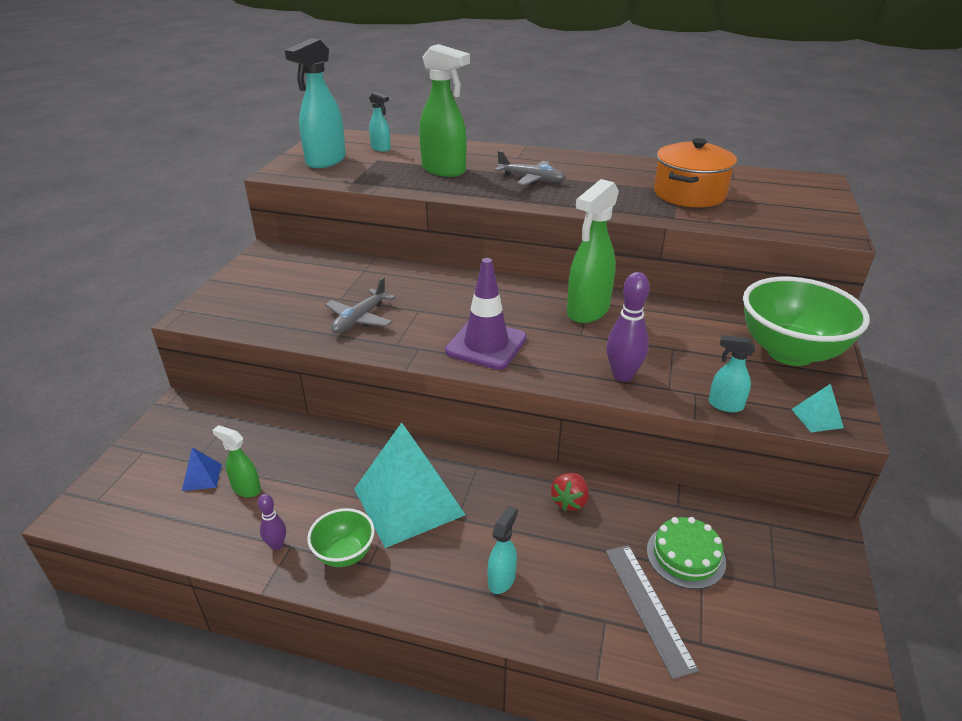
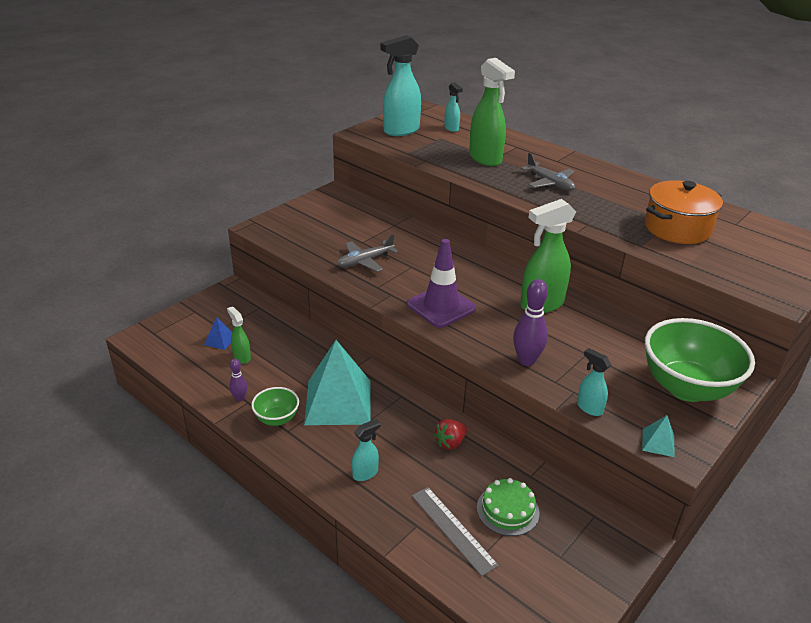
camera: 25 degrees right, 0 degrees up
(648, 607) = (453, 529): grey ruler -> grey ruler turned 45 degrees counterclockwise

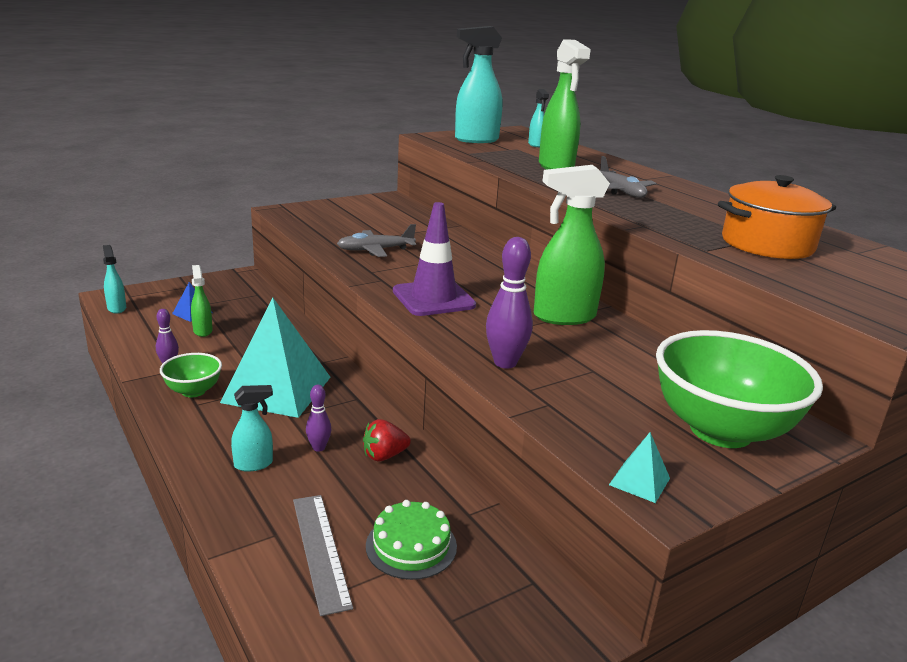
camera: 15 degrees right, 10 degrees down
(401, 447) = (319, 448): none -> purple bowling pin
(589, 408) = (559, 424): turquoise spray bottle -> turquoise spray bottle (116, 308)

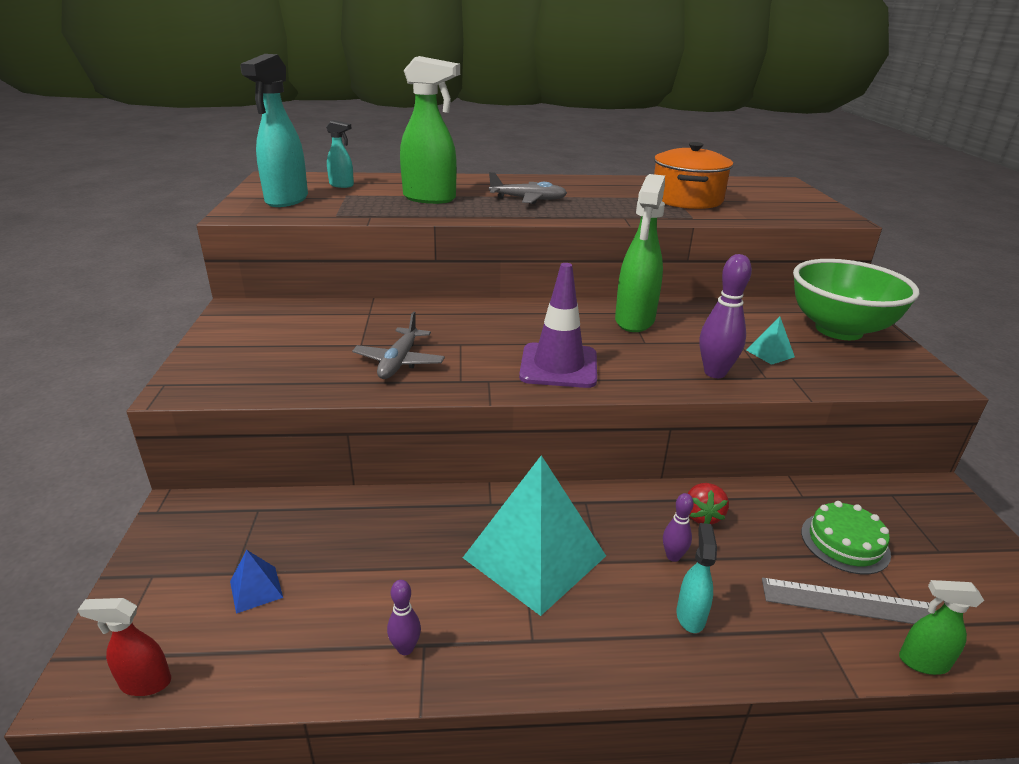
camera: 60 degrees left, 5 degrees up
(116, 308) = (145, 683): turquoise spray bottle -> red spray bottle
(193, 391) = (497, 636): green bowl -> none
(202, 331) = (325, 590): green spray bottle -> green spray bottle (922, 662)
(639, 481) = (909, 380): turquoise pyramid -> turquoise pyramid (770, 353)

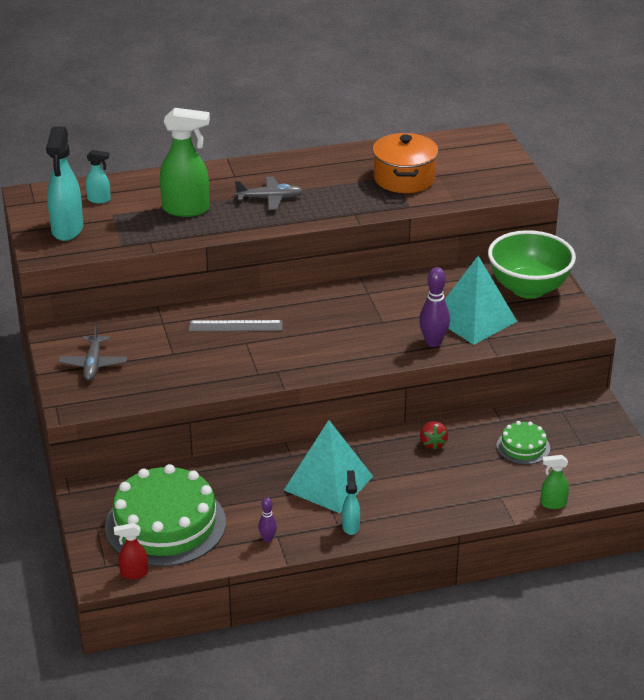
camera: 10 degrees left, 5 degrees up
(256, 589) = (165, 524): blue pyramid -> green cake
(399, 362) = (208, 364): grey plane -> grey plane (93, 364)
(558, 366) = (323, 352): purple traffic cone -> none
(634, 321) = (372, 301): green spray bottle -> none
(673, 556) = (415, 470): purple bowling pin -> none
(690, 616) = (426, 500): turquoise spray bottle -> turquoise spray bottle (350, 526)
(770, 353) = (473, 319): turquoise pyramid -> turquoise pyramid, size x2.48
(848, 603) = (518, 481): grey ruler -> grey ruler (235, 326)

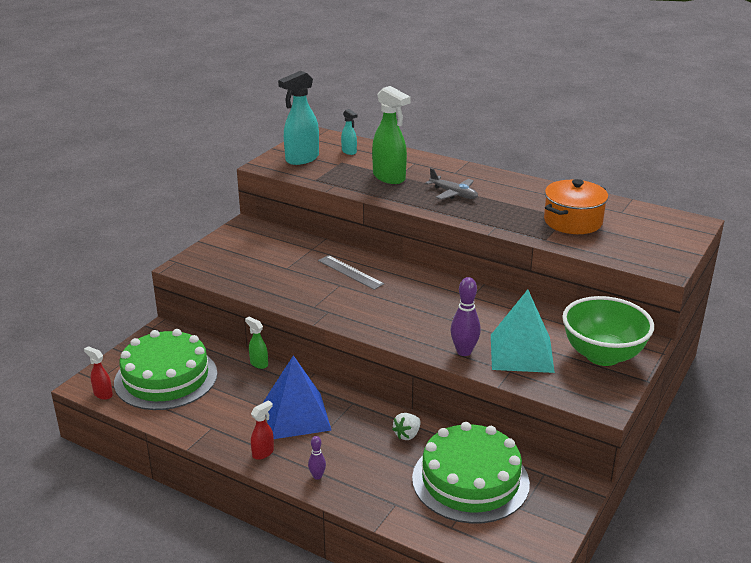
camera: 45 degrees right, 5 degrees down
(93, 364) = (234, 251): grey plane -> none
(267, 539) = (203, 425): purple bowling pin -> purple bowling pin (317, 476)
(328, 483) = (296, 416): turquoise pyramid -> blue pyramid
(350, 526) = (263, 453): turquoise spray bottle -> red spray bottle
(432, 443) = (407, 435): red strawberry -> white strawberry
(523, 447) = (470, 480): green cake -> green cake, size x2.13
(553, 504) = (426, 538): green spray bottle -> green spray bottle (258, 363)

